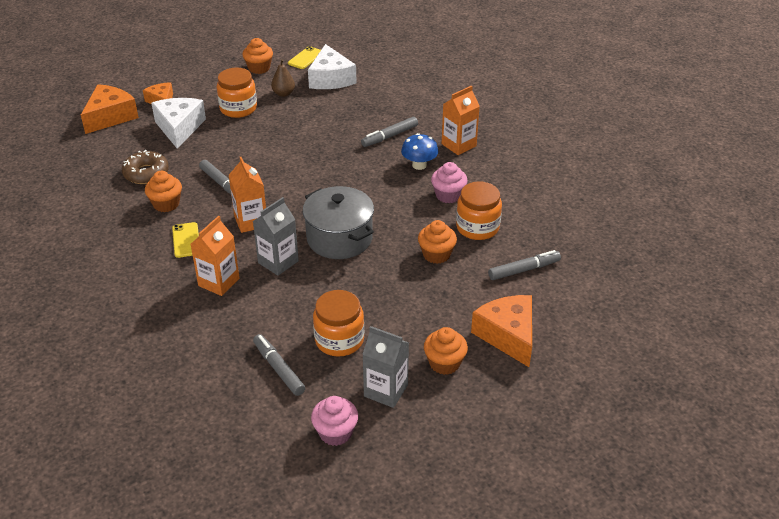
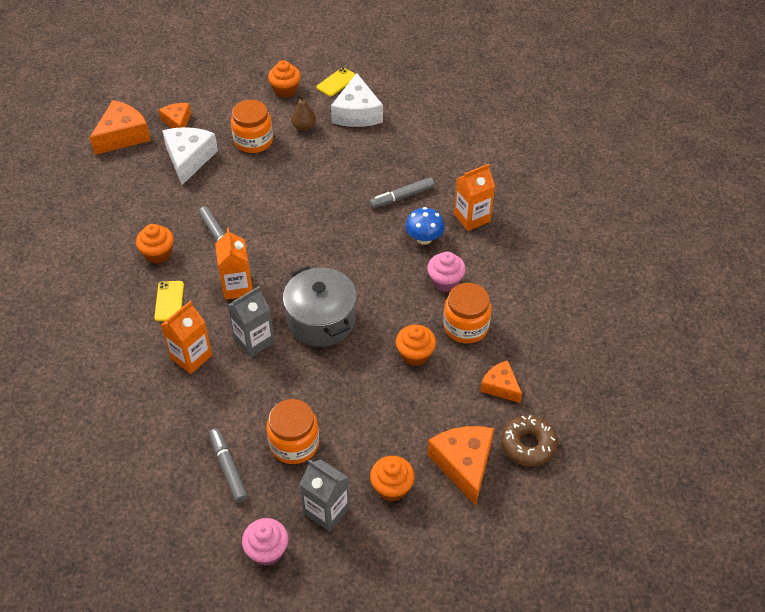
camera: 10 degrees right, 10 degrees up
(146, 173) = (145, 212): brown donut -> brown donut (528, 445)
(524, 270) = (500, 386): grey marker -> orange cheese

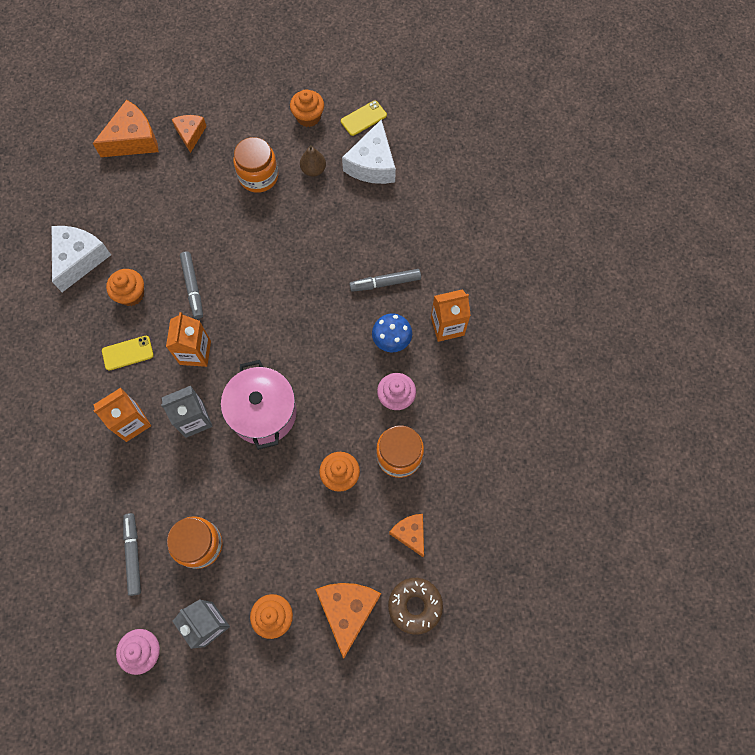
camera: 15 degrees right, 20 degrees up
(169, 301) = (127, 353): yellow phone -> yellow phone turned 60 degrees clockwise
(189, 159) = (189, 184): white cheese -> white cheese (79, 259)
(321, 320) = (263, 412): grey pot -> pink pot

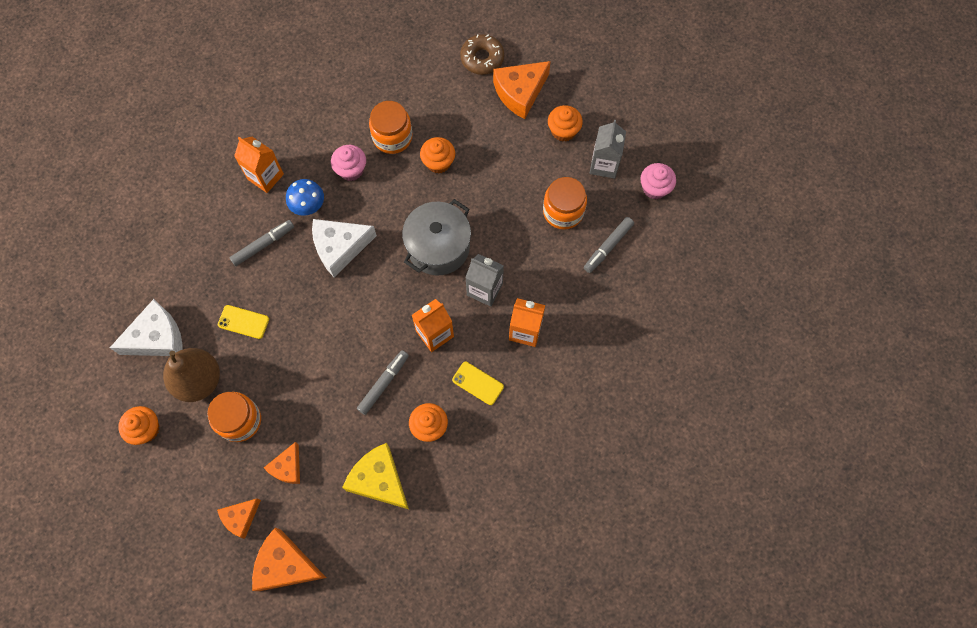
camera: 130 degrees left, 0 degrees up
(79, 259) = (434, 499): white cheese -> white cheese (340, 248)
(128, 233) = (379, 480): none -> yellow cheese
(263, 412) = (438, 247): pink pot -> grey pot
(313, 170) = (199, 380): brown pear -> brown pear, size x1.89
(363, 118) = (113, 381): yellow phone -> yellow phone (243, 322)
(385, 283) = (263, 245): grey marker -> grey marker turned 75 degrees counterclockwise
(410, 533) = (439, 93): orange cheese -> orange cheese (287, 467)

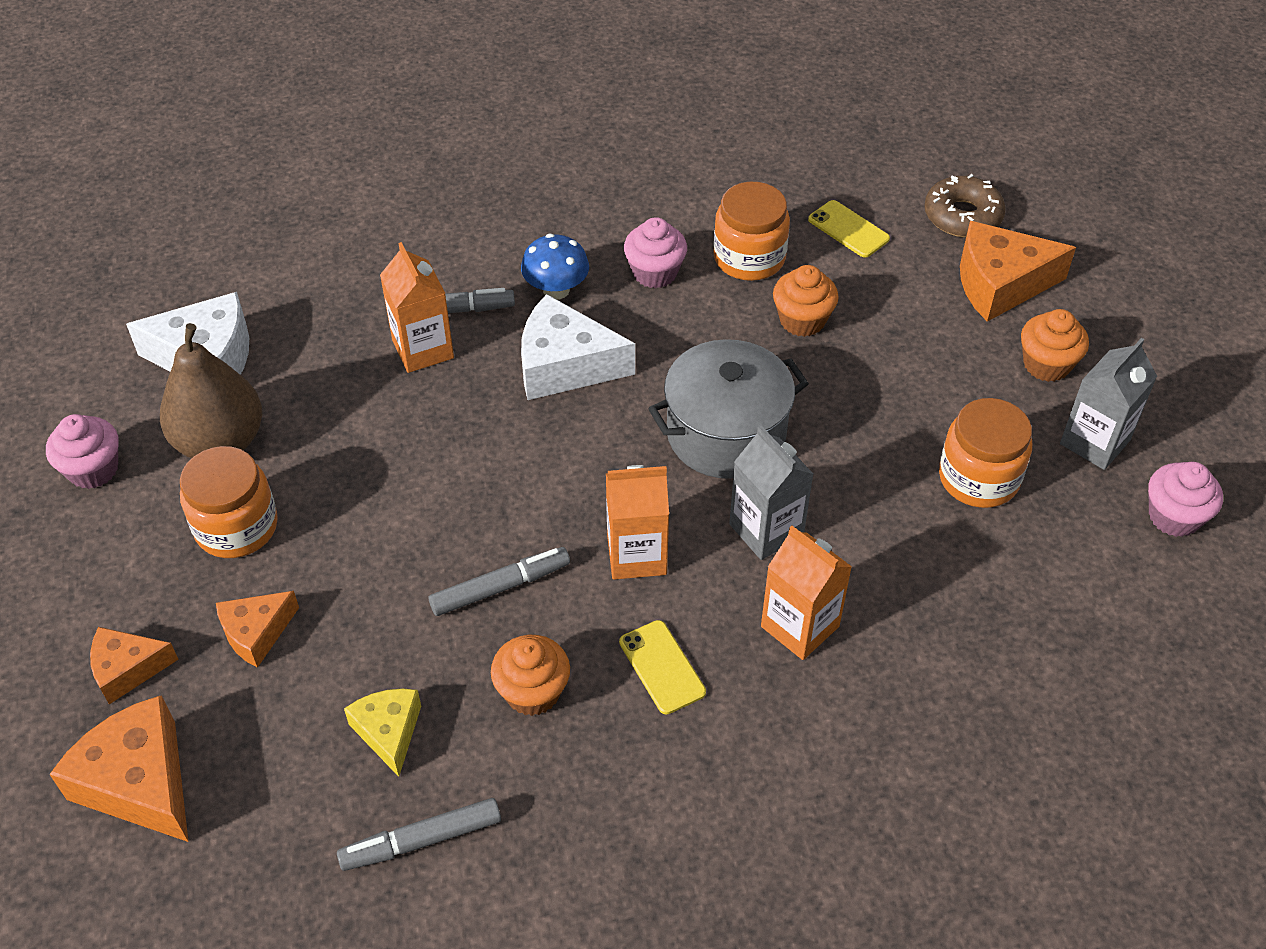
camera: 30 degrees right, 20 degrees down
(146, 429) = (93, 469): orange cupcake -> pink cupcake
(243, 322) = (346, 396): yellow phone -> yellow phone (848, 229)
(265, 176) = (519, 228): orange carton -> orange carton (423, 349)
(379, 480) = (389, 732): yellow cheese -> yellow cheese, size x0.60
(608, 247) = (1032, 567): grey marker -> grey marker (421, 840)

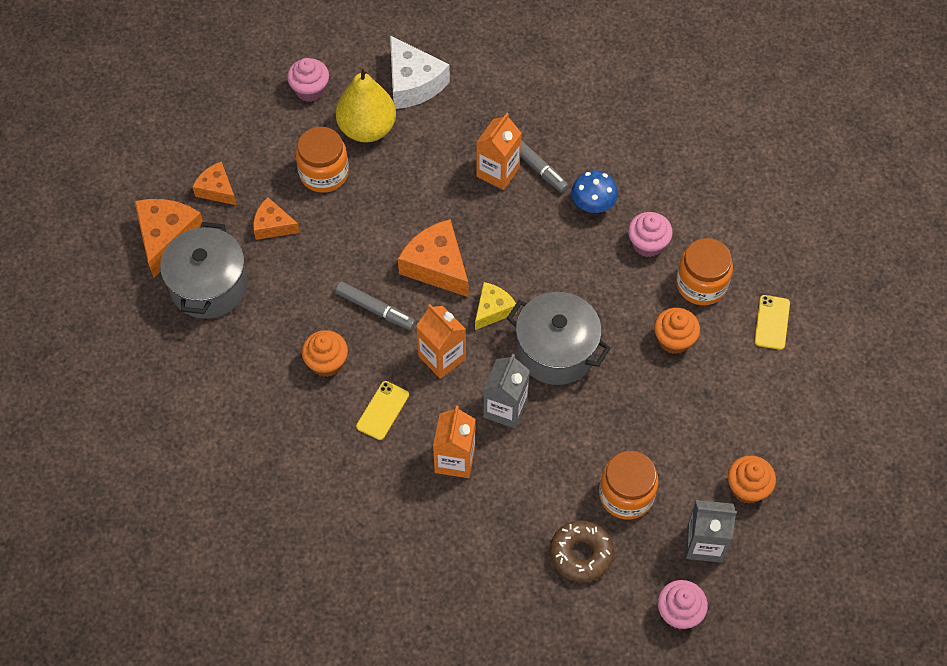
camera: 55 degrees right, 10 degrees up
(220, 442) = (367, 129): brown pear -> yellow pear
(275, 772) = (209, 286): none -> grey pot
(389, 732) = (261, 317): yellow cheese -> yellow cheese (493, 310)
(421, 840) = (217, 368): grey marker -> none
(565, 365) = (541, 244): white cheese -> none
(962, 216) = (840, 378): brown donut -> brown donut (581, 554)
(1000, 284) = (796, 429): orange cheese -> orange cheese (437, 266)

